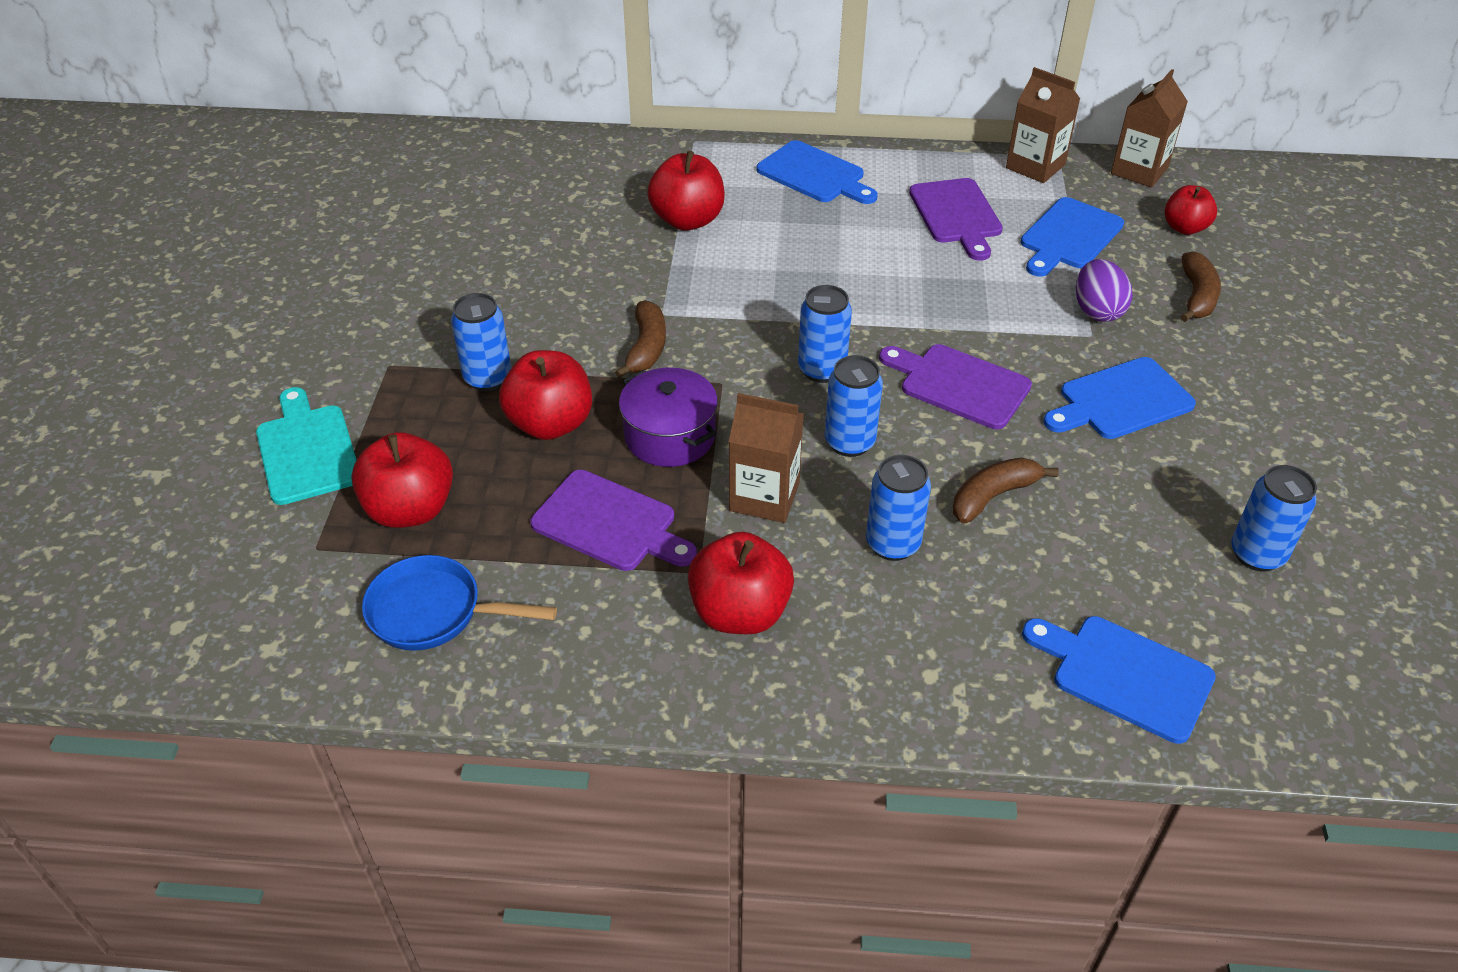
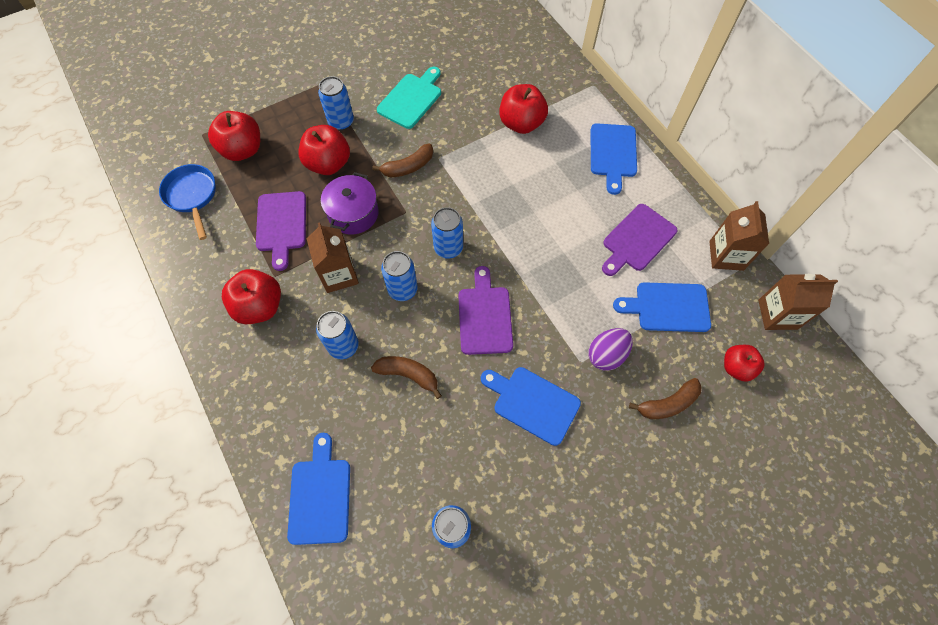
camera: 55 degrees right, 20 degrees up
(307, 450) = (253, 93): turquoise cutting board -> turquoise cutting board (411, 99)

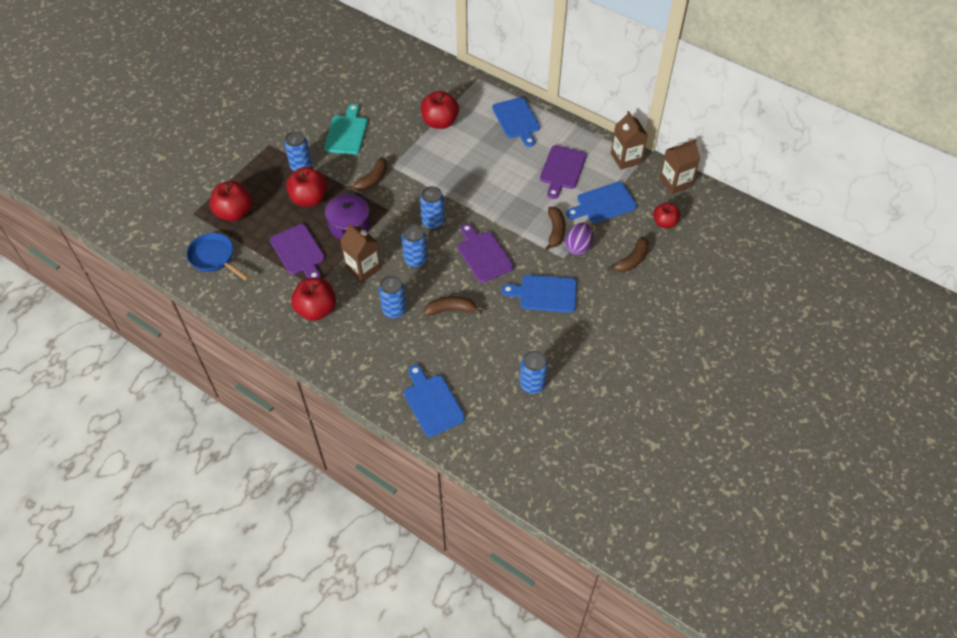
camera: 25 degrees left, 10 degrees down
(588, 321) = (555, 231): none -> brown banana

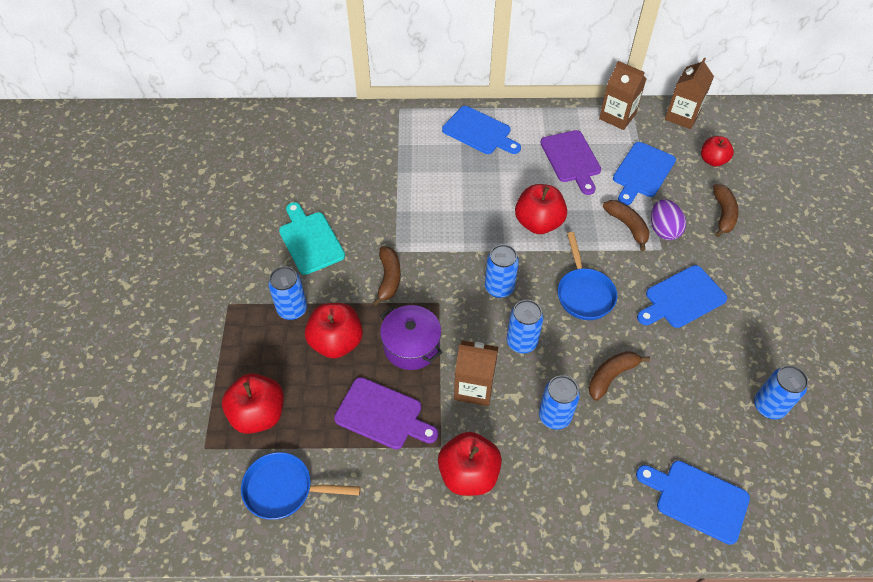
camera: 35 degrees left, 0 degrees up
(440, 122) = (403, 174): red apple -> red apple (538, 223)
(483, 255) = (584, 293): purple cutting board -> blue pan

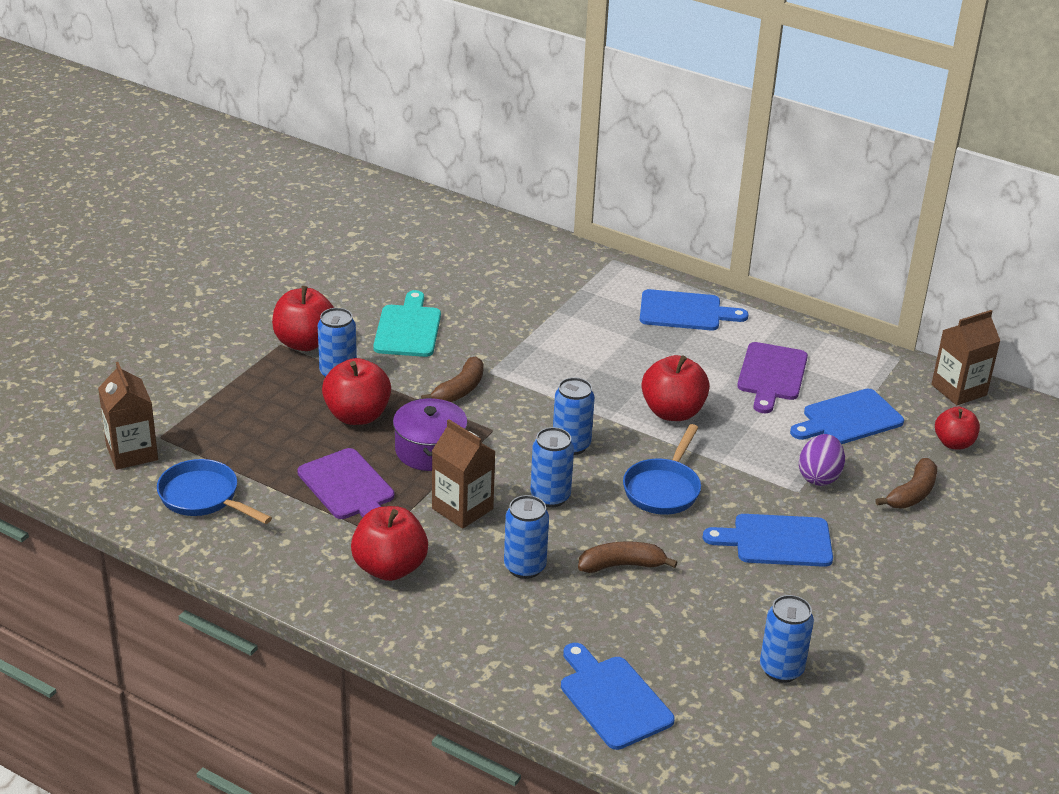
camera: 30 degrees right, 20 degrees down
(258, 414) = (231, 435): red apple -> red apple (305, 342)
(479, 132) = (685, 311): blue cutting board -> blue cutting board turned 60 degrees counterclockwise
(617, 116) = (872, 360): brown carton -> brown carton (132, 452)
(627, 226) = (777, 456): brown banana -> none

